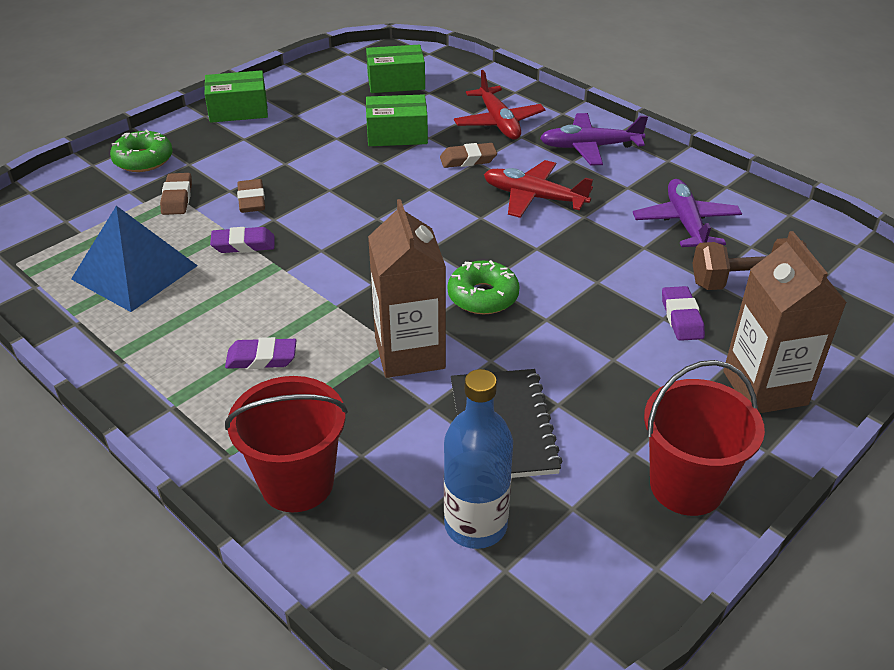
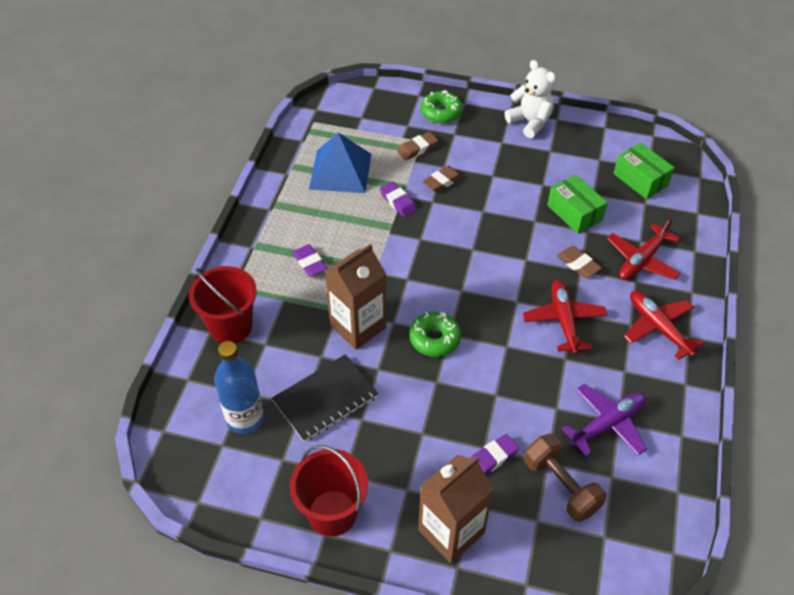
camera: 60 degrees right, 10 degrees up
(238, 110) = (530, 122): green box -> white teddy bear
(589, 147) = (658, 327): purple plane -> red plane

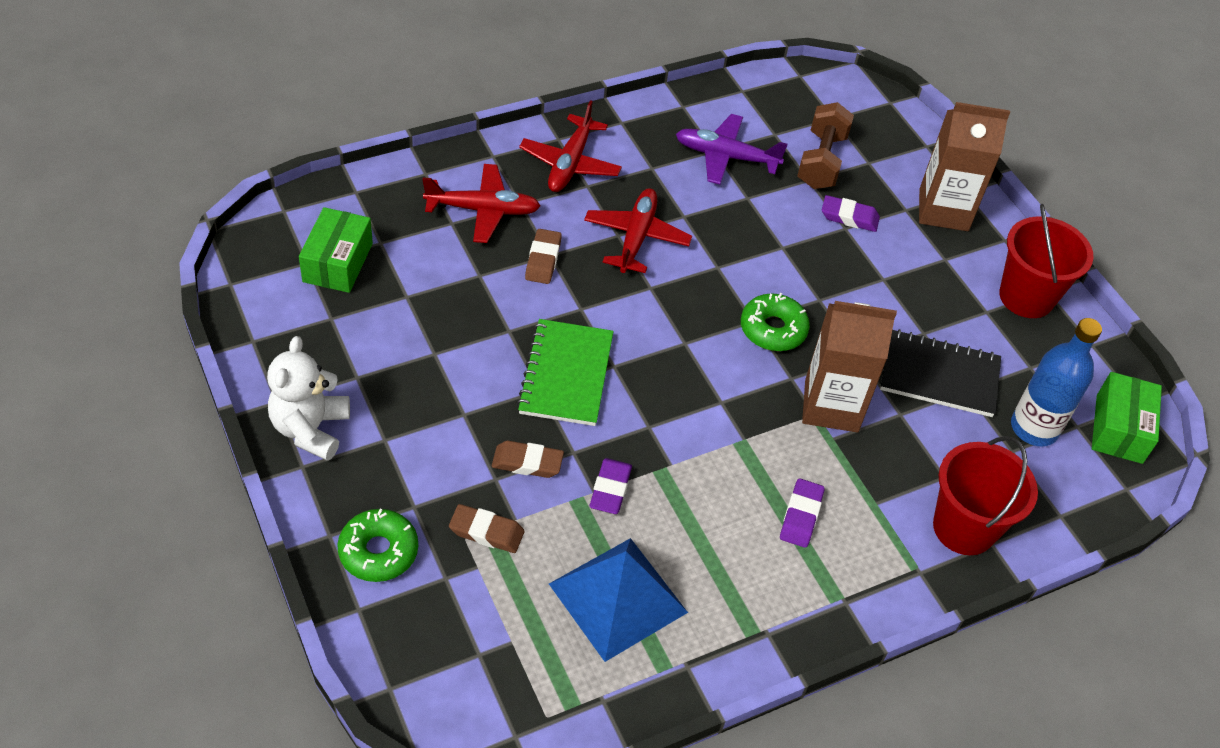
camera: 135 degrees left, 0 degrees up
(484, 226) = (566, 374): none -> green notebook
(564, 320) = (636, 237): red plane -> red plane turned 150 degrees clockwise
(574, 213) = (459, 299): green box -> green box (1119, 429)

